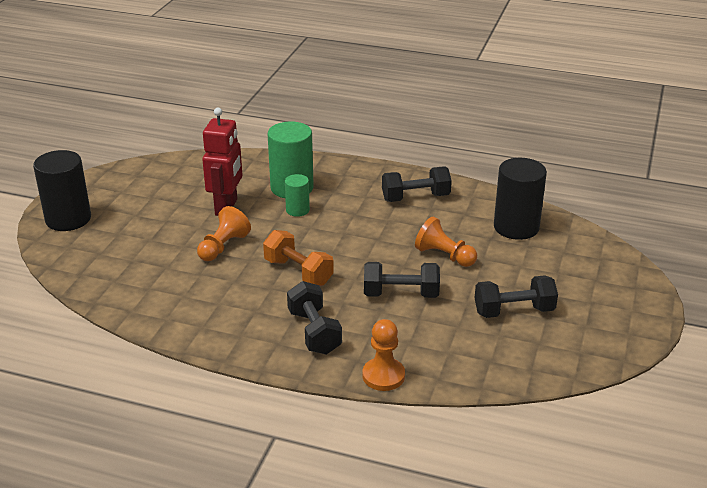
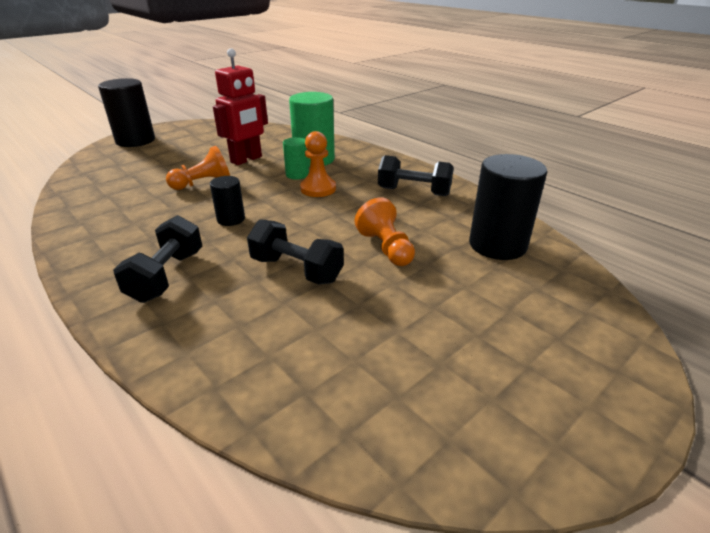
camera: 30 degrees right, 0 degrees up
(298, 272) = (231, 219): orange dumbbell -> black cylinder
(383, 376) = (162, 353): orange pawn -> orange pawn (318, 189)
(514, 311) = (404, 337): black dumbbell -> none

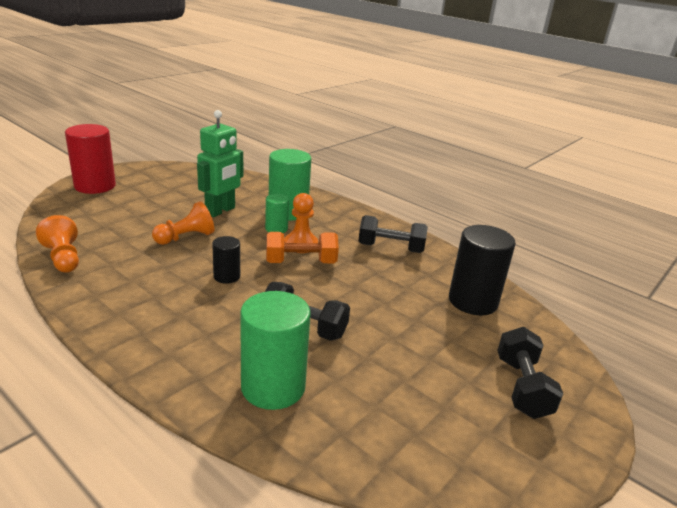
camera: 10 degrees left, 5 degrees down
(135, 141) = (95, 186): black cylinder -> red cylinder
(167, 276) = (185, 334): black dumbbell -> black dumbbell (522, 387)
(241, 334) = (273, 387): none -> green cylinder
(246, 160) = (220, 211): red robot -> green robot
(313, 206) = (301, 262): none -> orange dumbbell
(386, 248) = (378, 305): orange pawn -> orange pawn (63, 258)

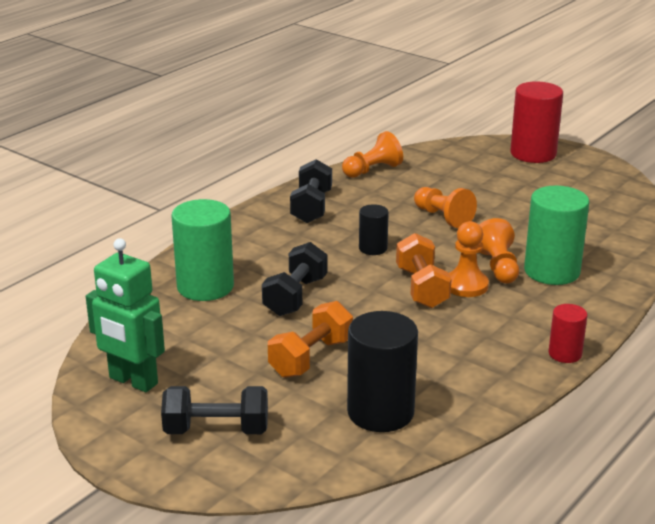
camera: 90 degrees right, 0 degrees up
(220, 211) = (522, 228): green robot -> green robot (133, 381)
(276, 229) = (497, 267): green cylinder -> orange pawn
(390, 248) = (492, 351): black dumbbell -> black dumbbell (311, 207)
(392, 226) = (565, 354): none -> red cylinder
(405, 326) = (311, 358): none -> orange dumbbell

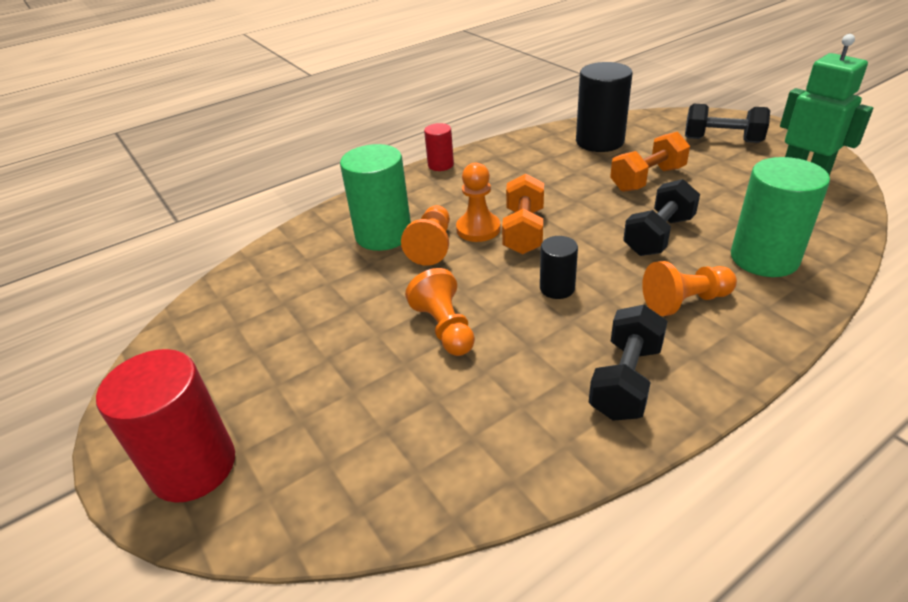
camera: 160 degrees left, 10 degrees up
(372, 170) = (498, 469): orange pawn -> orange pawn (685, 302)

